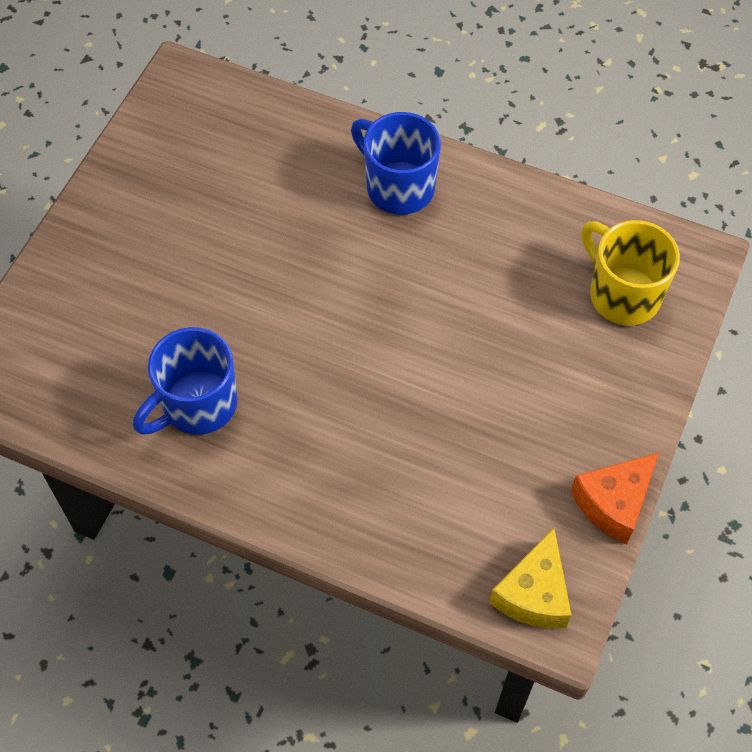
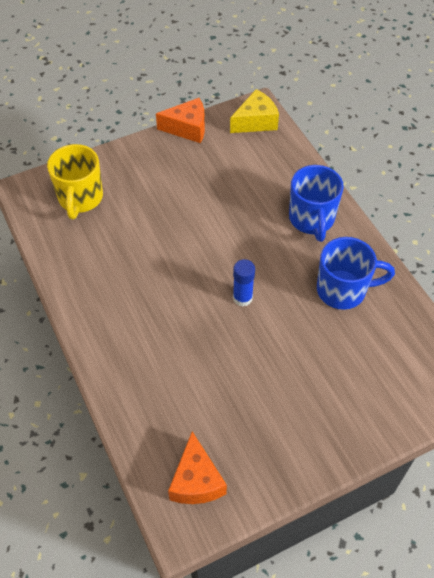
camera: 140 degrees left, 5 degrees down
(198, 115) = (196, 481): none -> orange cheese
(308, 311) = (242, 298): none -> blue glue stick
(398, 187) = (124, 333): blue mug -> blue mug (312, 219)

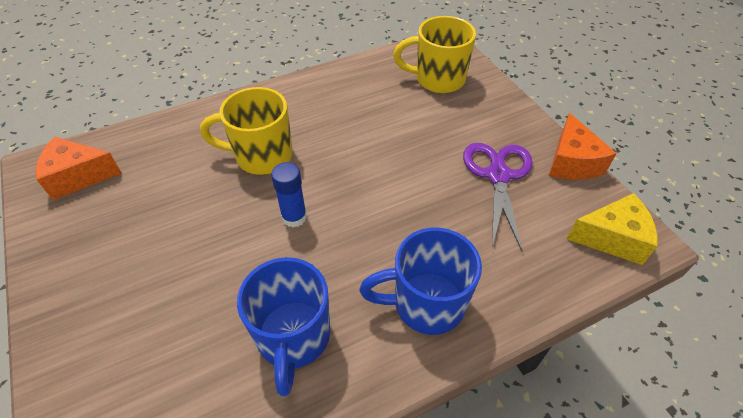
camera: 90 degrees right, 5 degrees down
(174, 328) = (261, 156): none -> yellow mug
(200, 171) = (498, 175): none -> purple scissors
(255, 121) = (612, 238): yellow cheese -> yellow cheese turned 60 degrees counterclockwise

